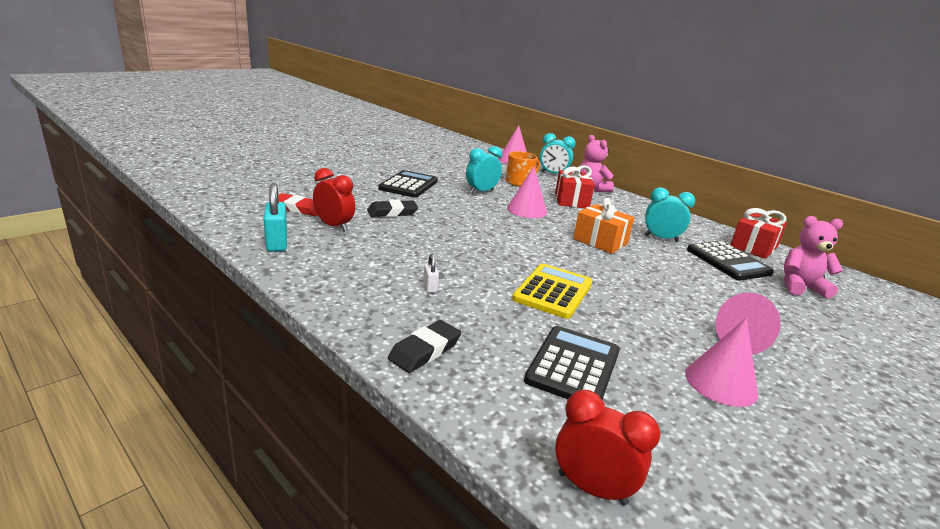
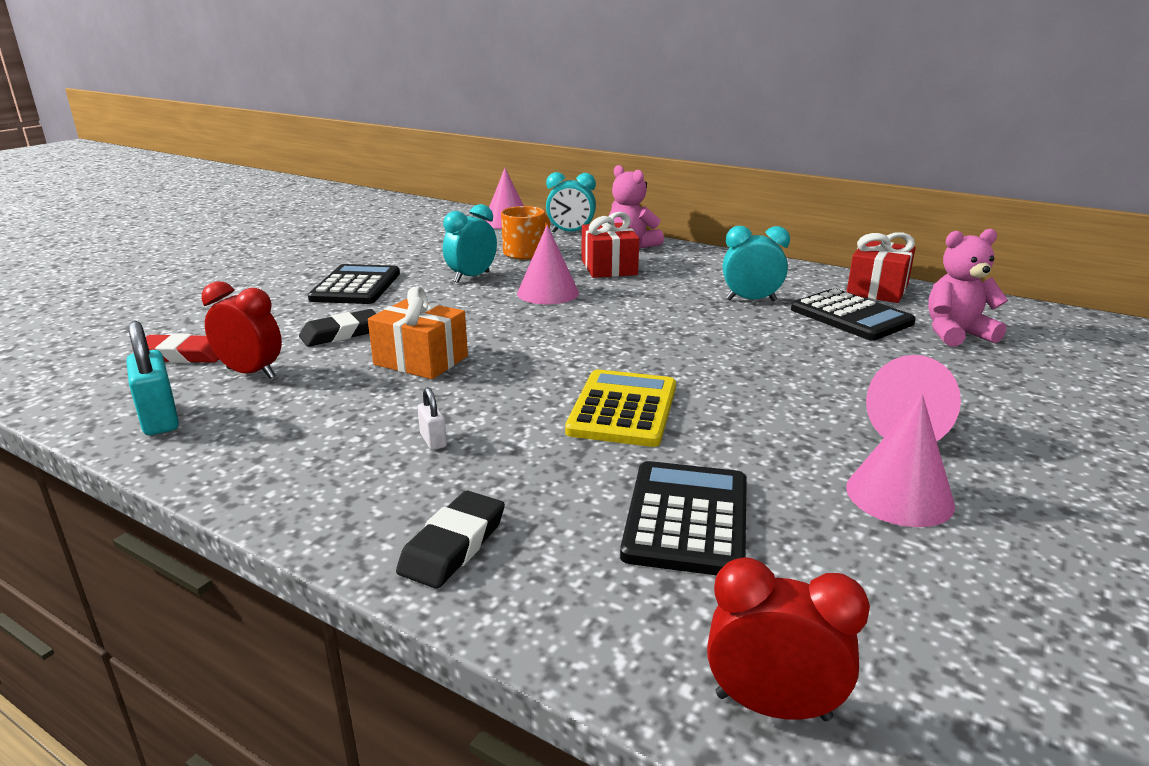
camera: 10 degrees left, 0 degrees up
(600, 241) = (668, 320): orange gift -> orange gift (421, 360)

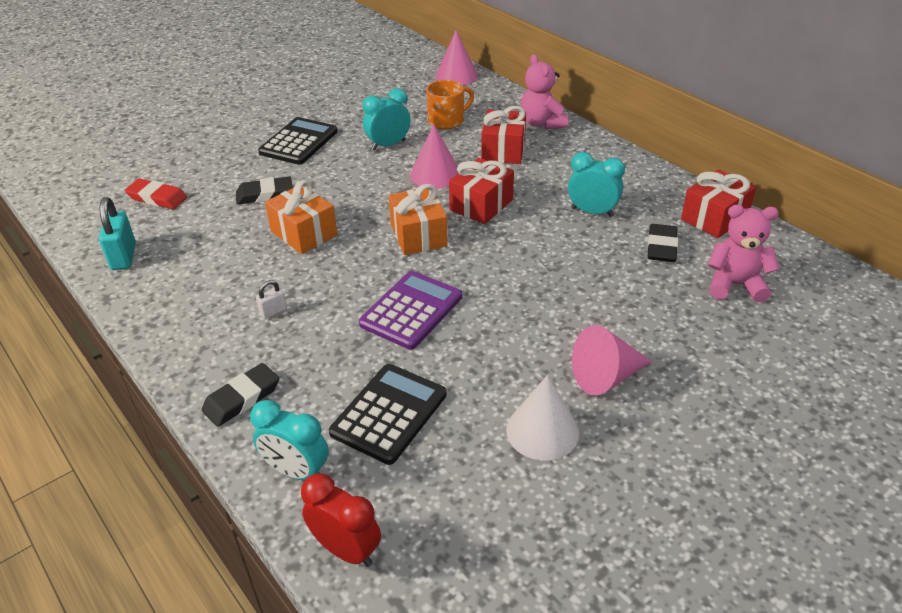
camera: 20 degrees right, 15 degrees up
(251, 373) = (191, 224): red clock -> none
(433, 440) = (273, 311): white padlock -> white padlock turned 60 degrees clockwise
(571, 233) = (501, 99): turquoise clock -> turquoise clock (296, 471)
(572, 343) = (418, 235): none -> orange gift
(623, 409) = (411, 310): yellow calculator -> purple calculator
(624, 310) = (481, 205): none -> red gift
(851, 316) = (661, 247): black calculator -> black eraser
(899, 495) = (542, 431): pink cone -> white cone

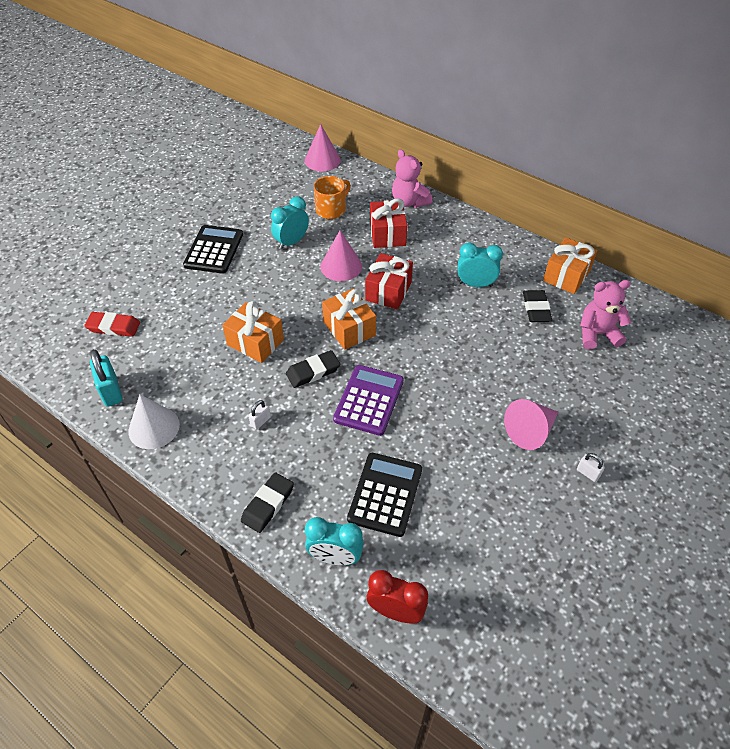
camera: 15 degrees left, 10 degrees up
(264, 194) = (206, 309): black eraser -> black eraser (313, 371)
(542, 431) = (500, 485): white cone -> white cone (154, 427)
(669, 438) = (587, 473): none -> white padlock
(714, 218) = (566, 275): red gift -> orange gift

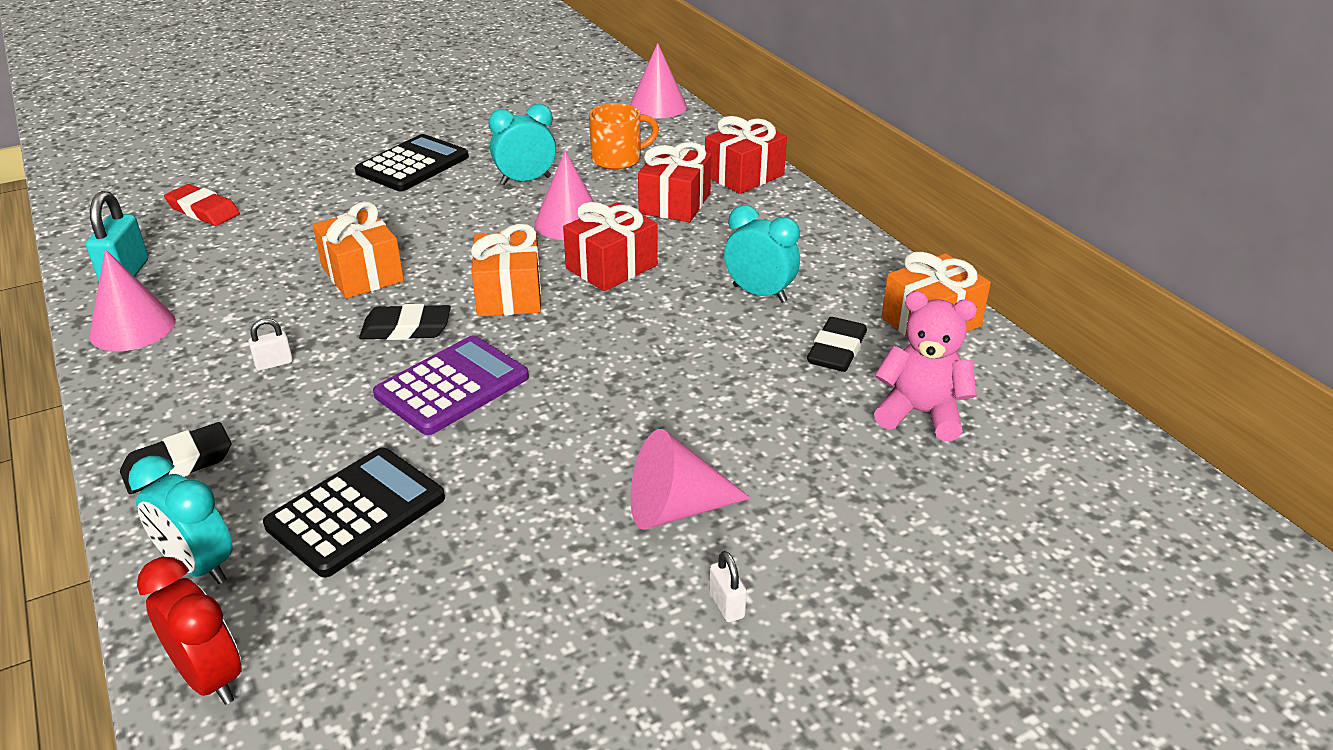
camera: 25 degrees right, 15 degrees down
(154, 427) = (132, 327): white cone -> pink cone
(409, 202) = (744, 175): pink teddy bear -> red gift

